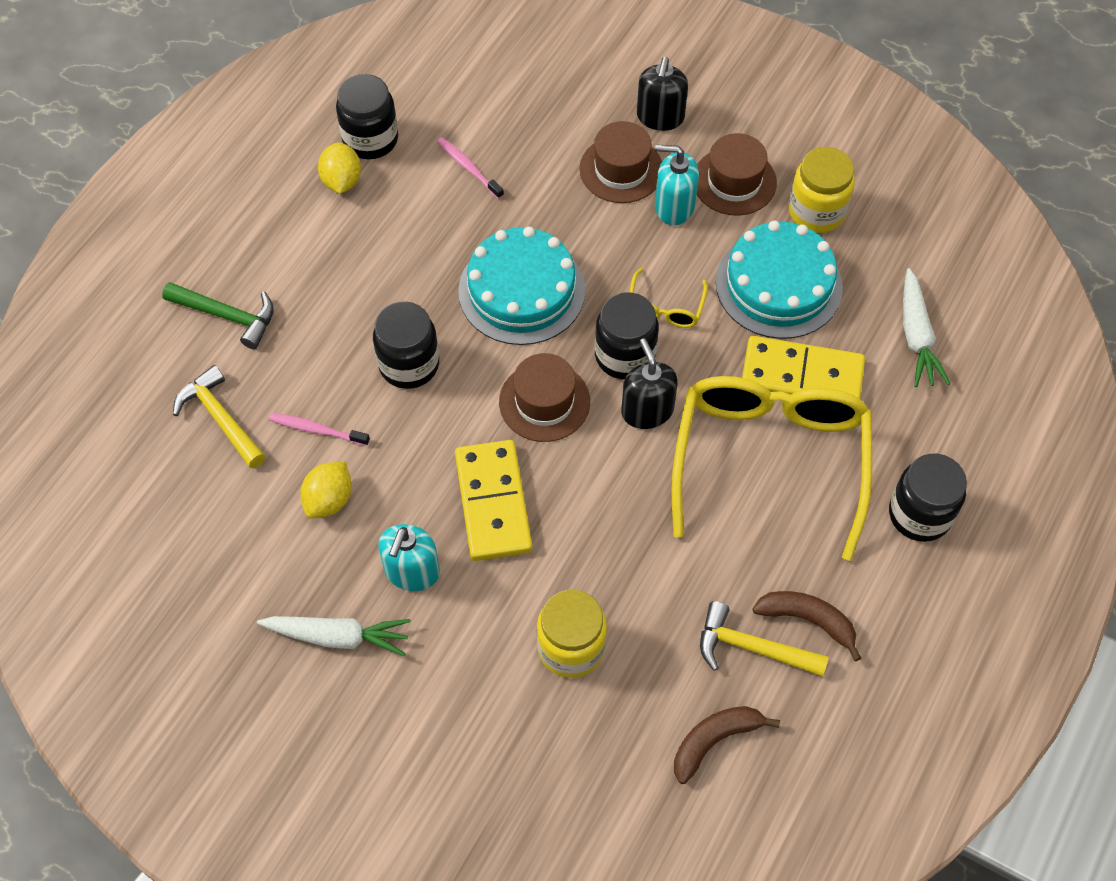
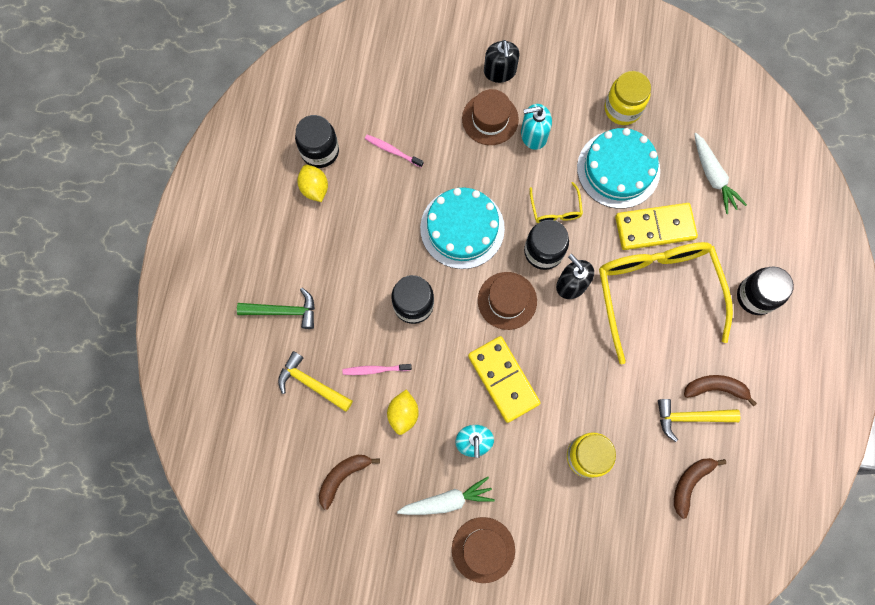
camera: 20 degrees left, 15 degrees up
(206, 553) = (343, 477): none -> brown banana
(734, 181) = (564, 104): brown hat -> brown hat (483, 549)

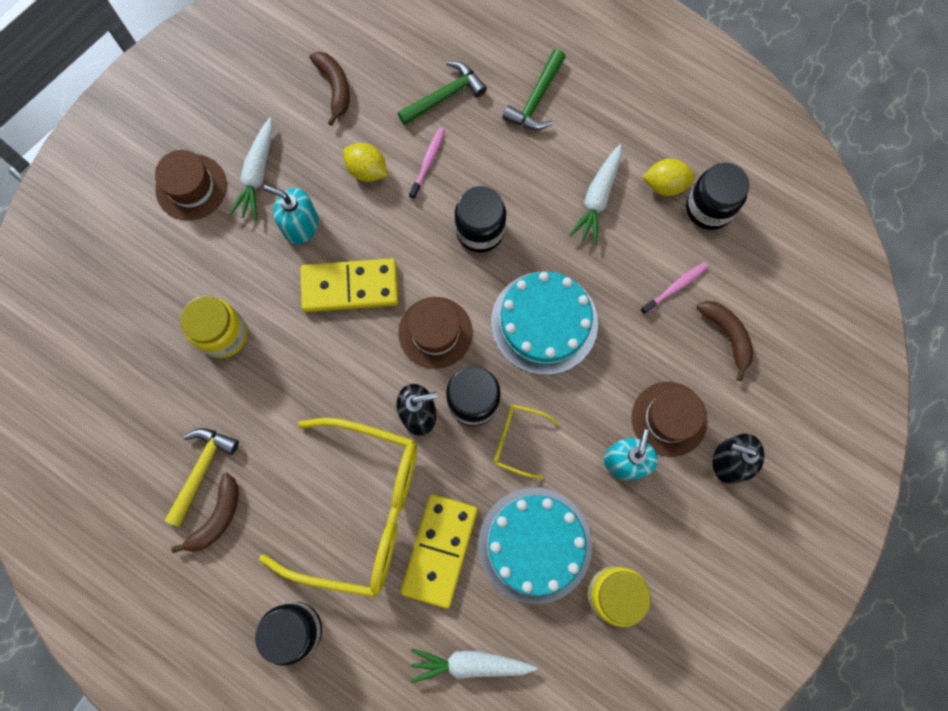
camera: 115 degrees right, 0 degrees up
(311, 383) = (445, 96): yellow hammer -> green hammer
(347, 231) = (597, 198): none -> white carrot
(690, 483) = (134, 431): brown banana -> brown banana (727, 336)

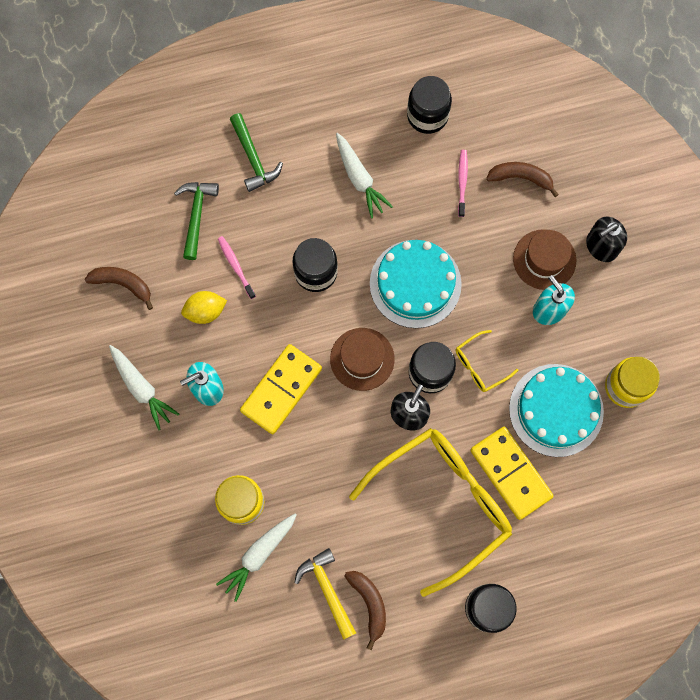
camera: 50 degrees left, 0 degrees up
(191, 187) = (110, 441): brown hat -> none
(470, 663) = (598, 512): white carrot -> white carrot (259, 555)
(665, 185) = (387, 128): yellow lemon -> none

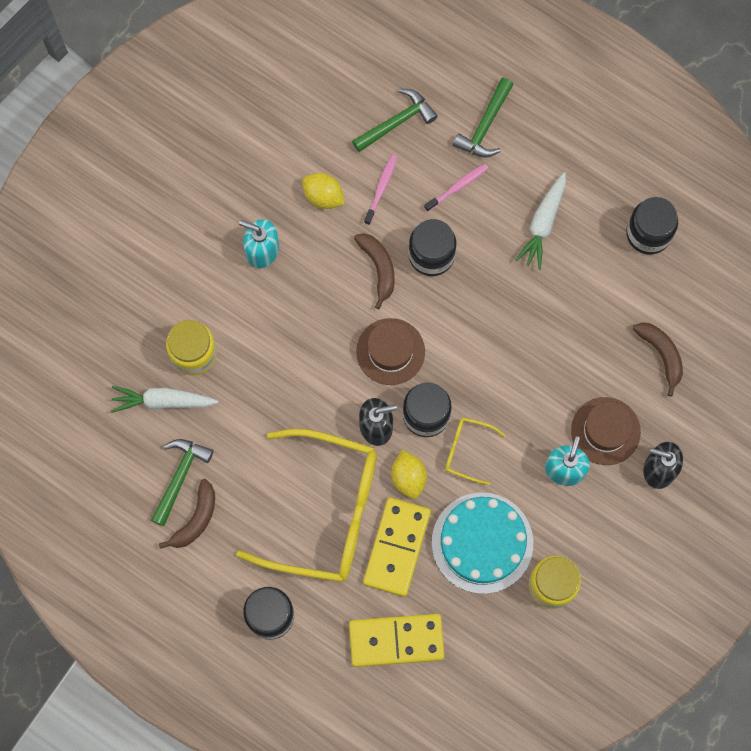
camera: 50 degrees right, 0 degrees up
(123, 284) = (290, 114): brown banana -> brown banana (378, 268)
(141, 388) = (219, 200): white carrot -> none
(281, 389) = (310, 308): yellow domino -> yellow domino (396, 640)
(327, 589) = (180, 477): yellow hammer -> green hammer
(415, 283) = (491, 342): turquoise cake -> none
(462, 182) = (614, 309): pink toothbrush -> pink toothbrush (457, 187)
(466, 422) = (408, 477): none -> yellow lemon

